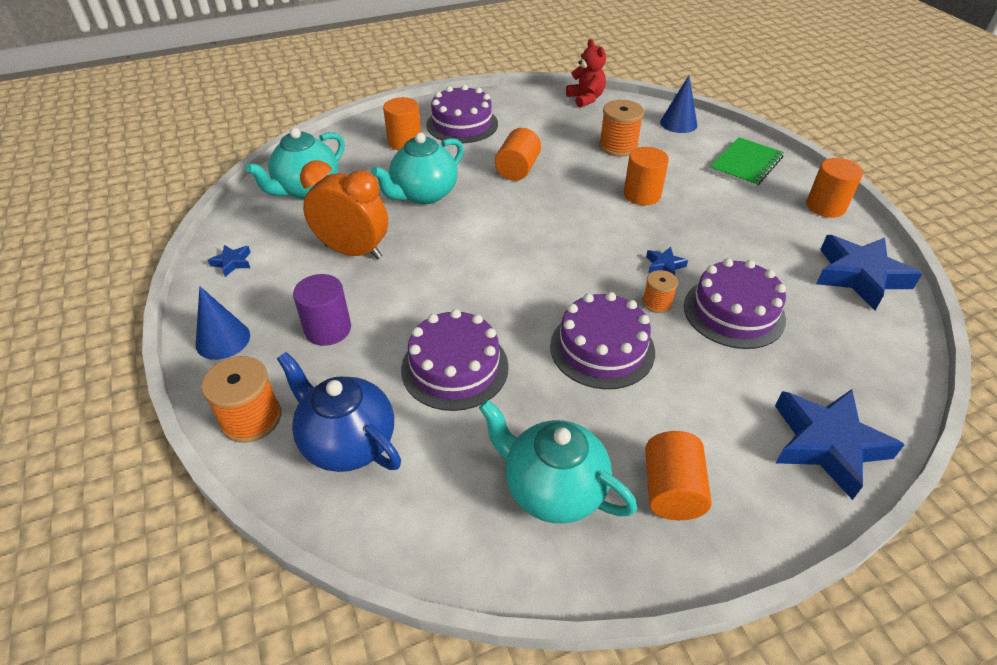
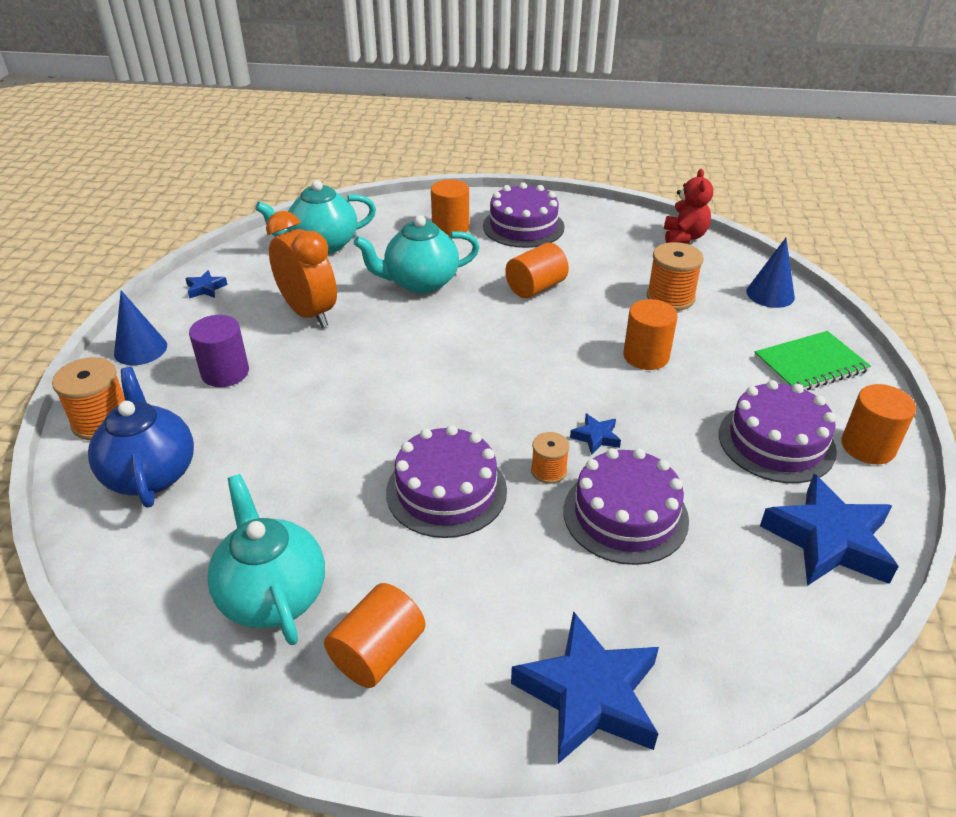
camera: 30 degrees right, 5 degrees down
(455, 367) = (295, 449): purple cake -> purple cake (776, 442)

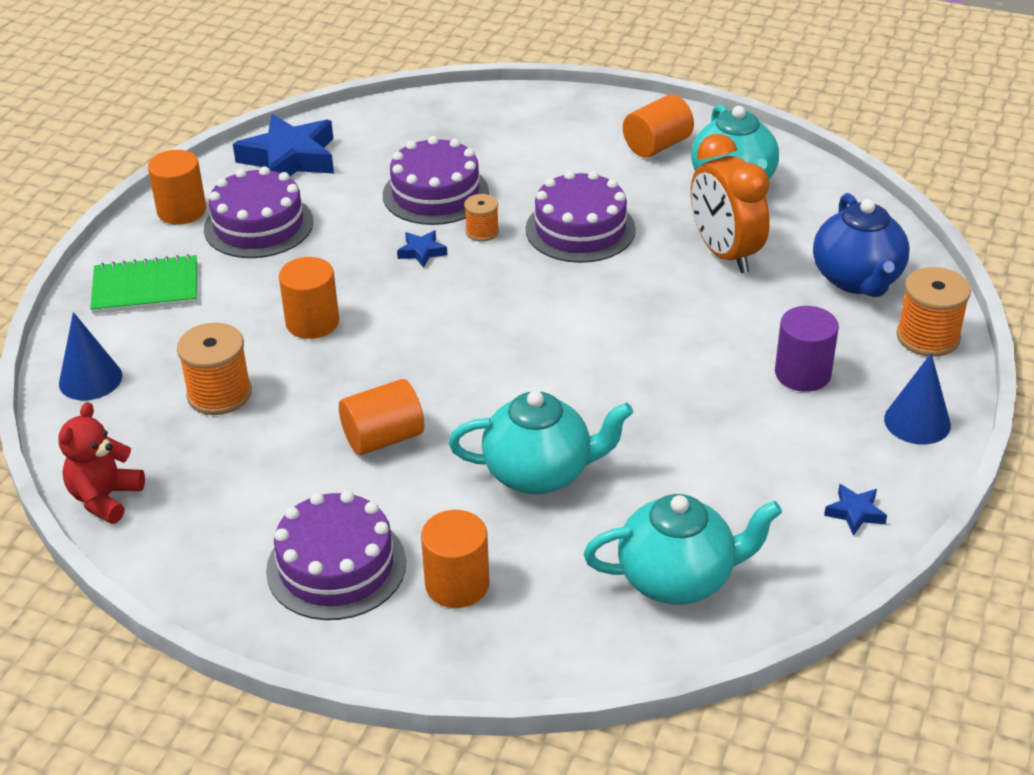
camera: 165 degrees left, 0 degrees up
(309, 313) = (702, 444): orange clock -> orange clock (725, 254)
(589, 695) = (523, 112): blue star -> none

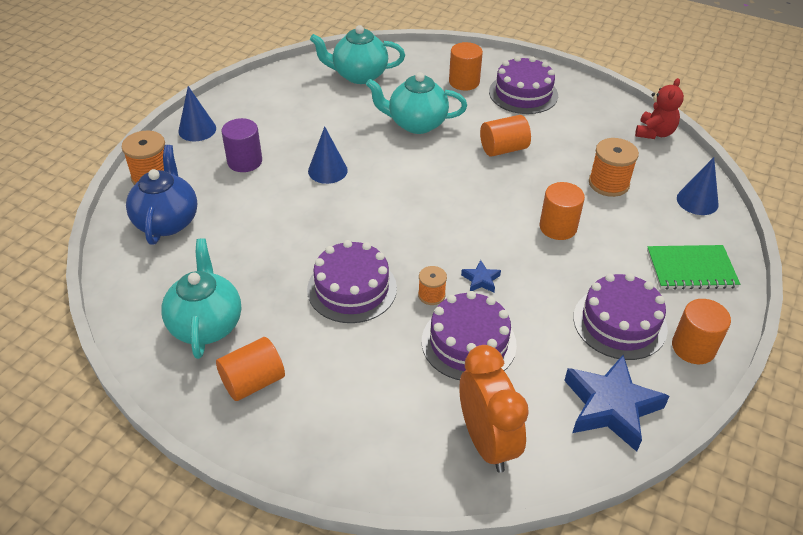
camera: 175 degrees left, 5 degrees up
(665, 372) = (327, 170): none -> blue cone
(725, 254) = (249, 253): orange clock -> orange clock (486, 442)
(855, 513) = (260, 92): blue star -> none

